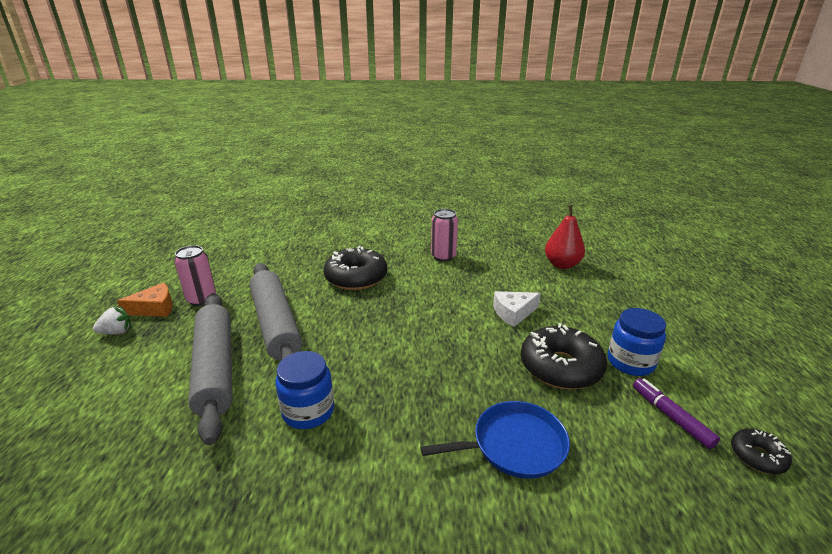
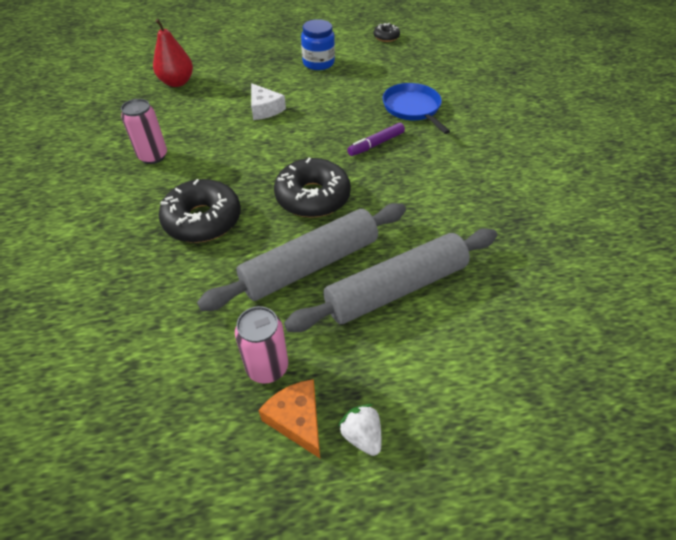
camera: 100 degrees left, 20 degrees up
(308, 411) = (423, 205): blue jar -> none
(560, 367) = (332, 89): black donut -> black donut (312, 197)
(671, 417) = (366, 56): purple marker -> purple marker (376, 144)

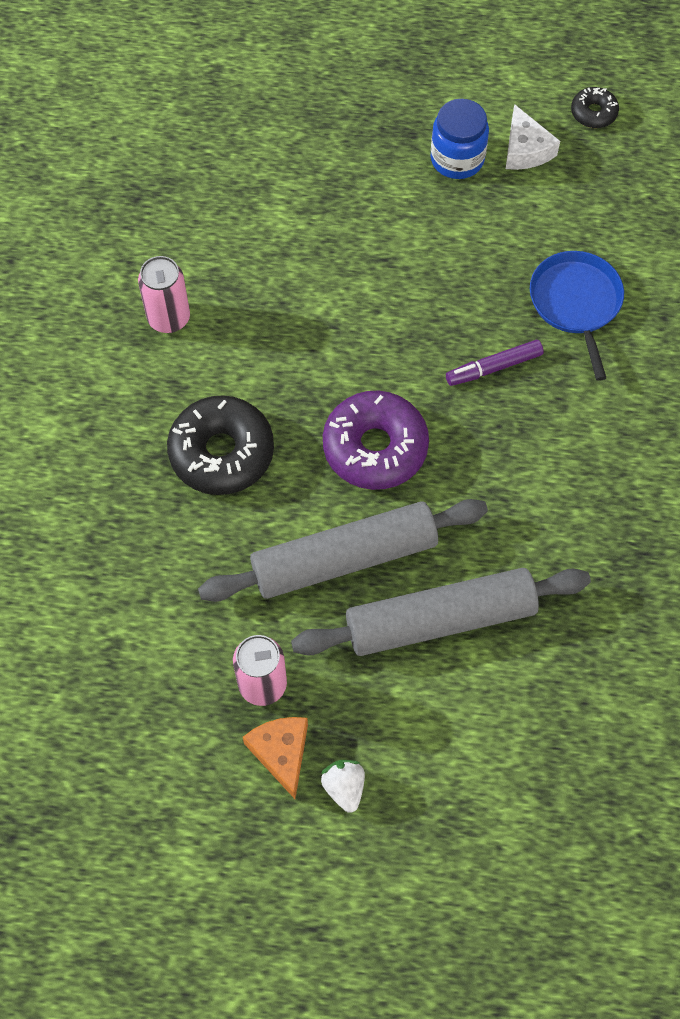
camera: 15 degrees right, 15 degrees up
(177, 82) = (221, 159): red pear -> none
(264, 109) = (346, 253): white cheese -> white cheese (525, 149)
(312, 197) = (375, 447): black donut -> purple donut

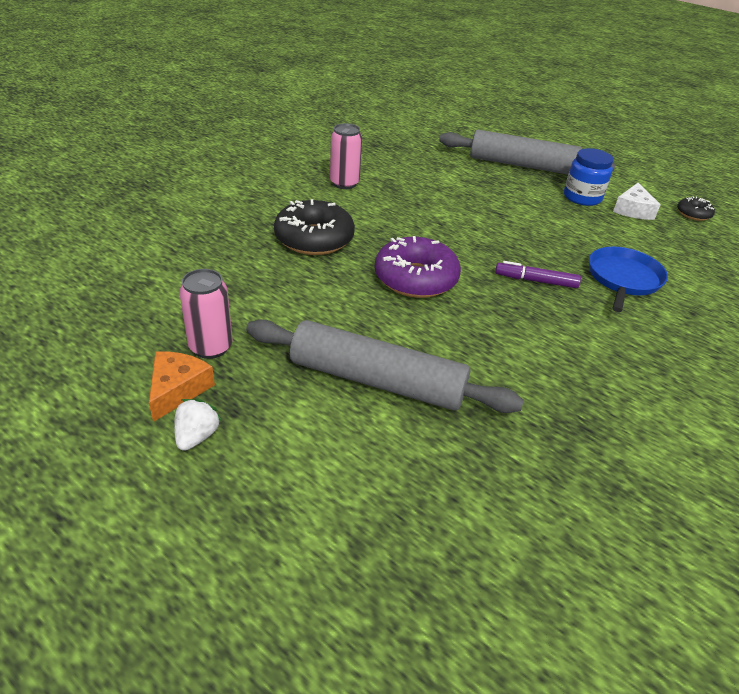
camera: 30 degrees right, 25 degrees down
(344, 558) = (339, 316): grey rolling pin -> grey rolling pin (522, 165)

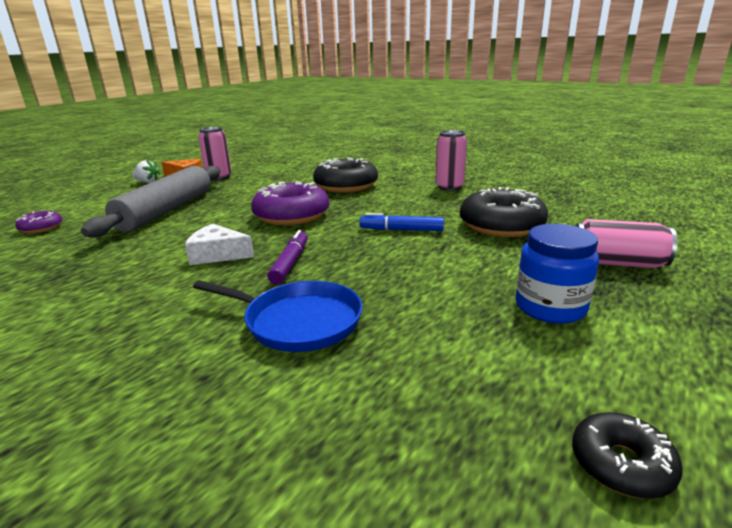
camera: 90 degrees right, 15 degrees down
(435, 509) = (41, 228): none -> purple donut
(455, 183) = (501, 225): none -> black donut
(462, 223) = (402, 230): none -> blue marker
(522, 165) = (616, 263): grey rolling pin -> pink can
(633, 210) = (550, 359): white cheese -> white cheese (217, 254)

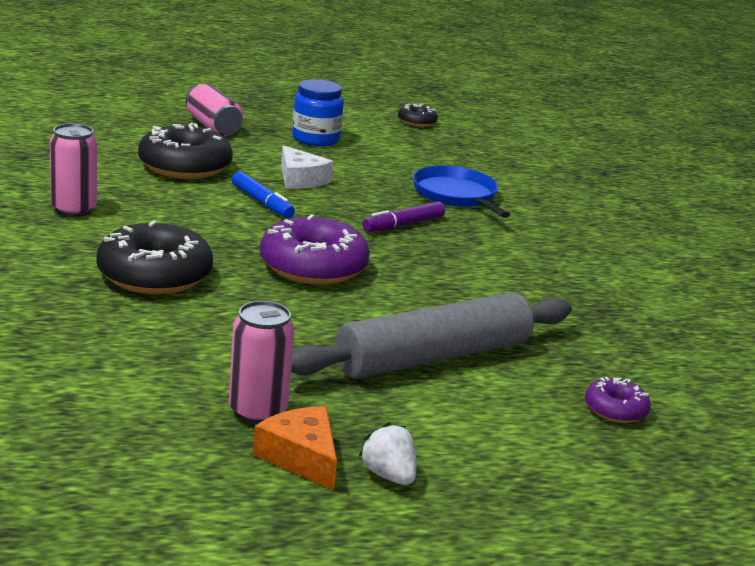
camera: 140 degrees left, 0 degrees up
(217, 254) = (448, 261): white cheese -> white cheese (300, 179)

